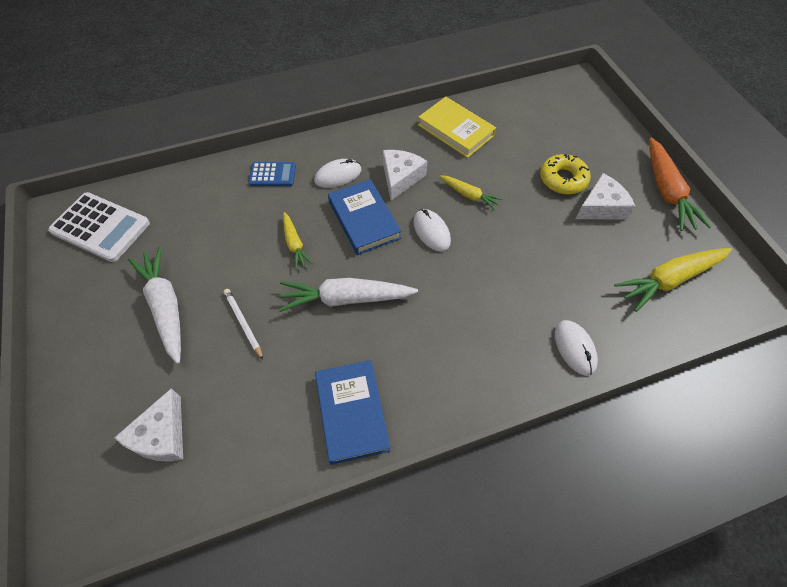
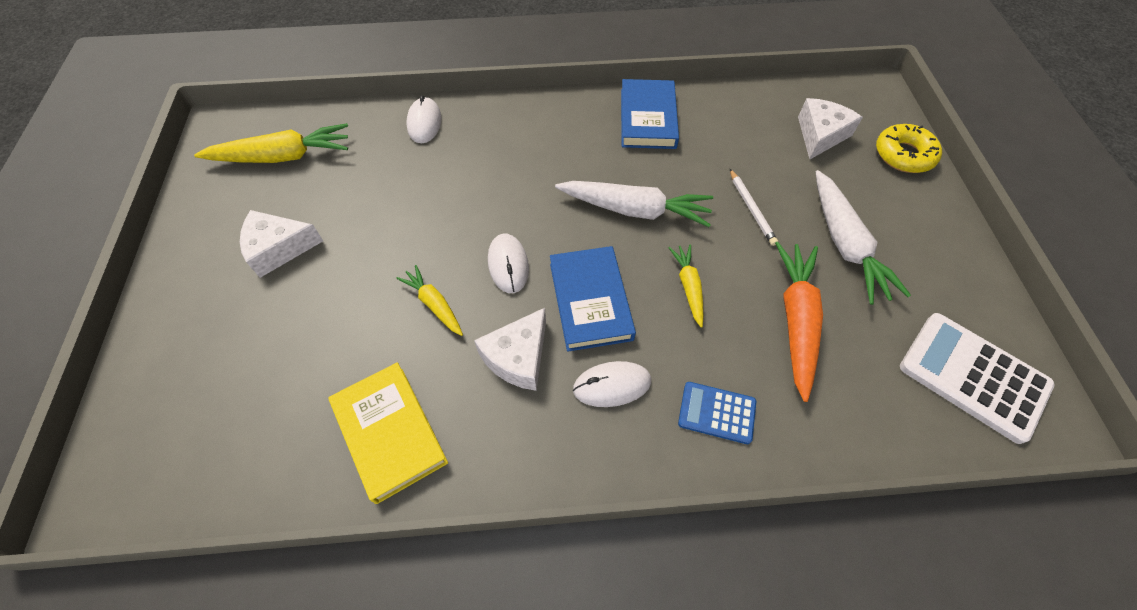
camera: 165 degrees left, 0 degrees up
(563, 179) = (293, 298): yellow donut -> yellow donut (903, 155)
(666, 191) = (180, 250): orange carrot -> orange carrot (796, 320)

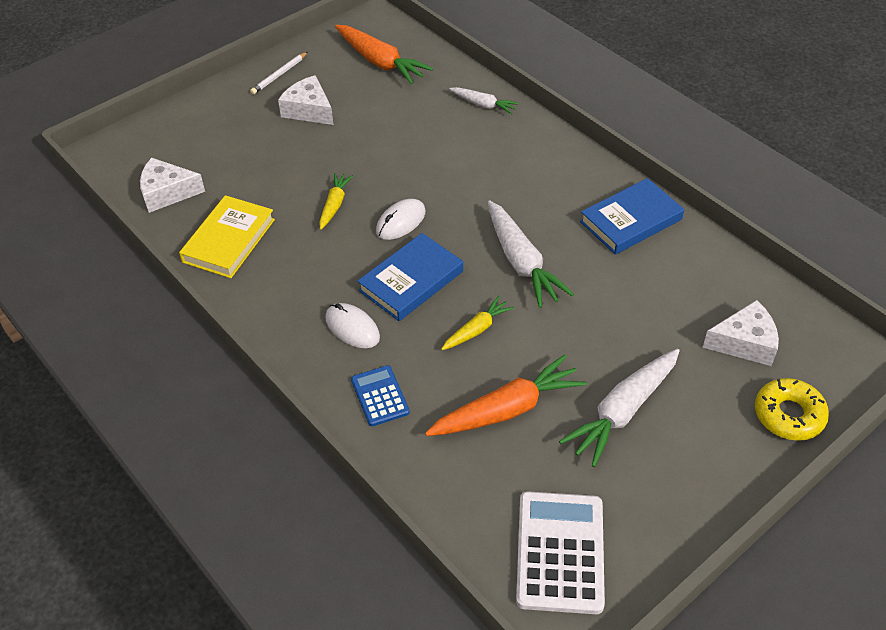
camera: 55 degrees right, 10 degrees down
(283, 156) = (380, 62): yellow carrot -> orange carrot
(424, 123) = (483, 105): white mouse -> white carrot
(518, 357) = (332, 268): white cheese -> white cheese (167, 193)
(751, 209) = (598, 332): white pencil -> white pencil (279, 75)

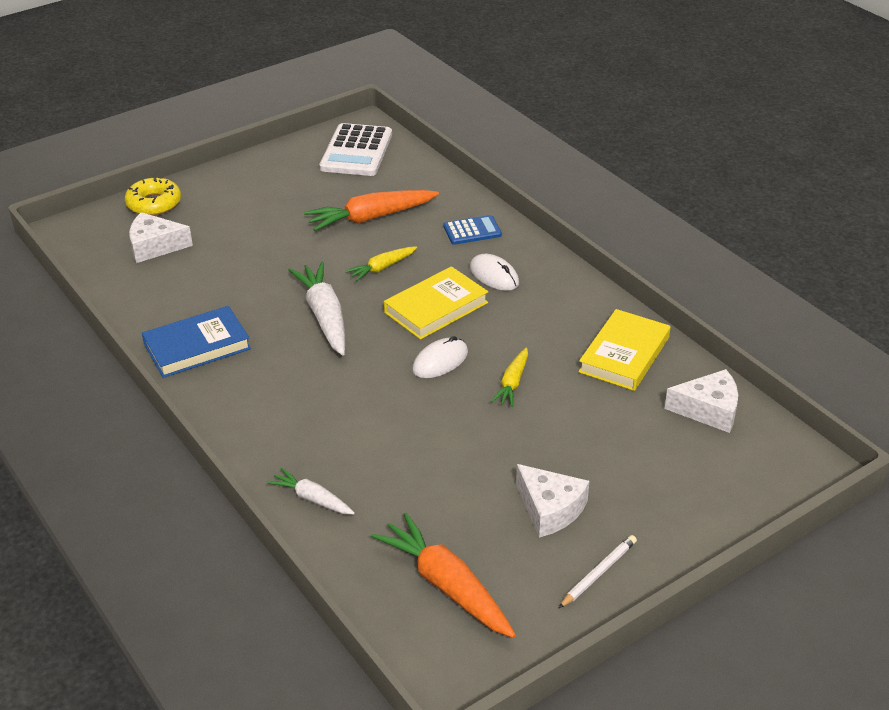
camera: 175 degrees left, 10 degrees down
(380, 396) = (472, 231): blue calculator -> blue calculator turned 90 degrees counterclockwise
(411, 281) = (436, 307): blue book -> yellow book
(622, 411) = (280, 212): white carrot -> none

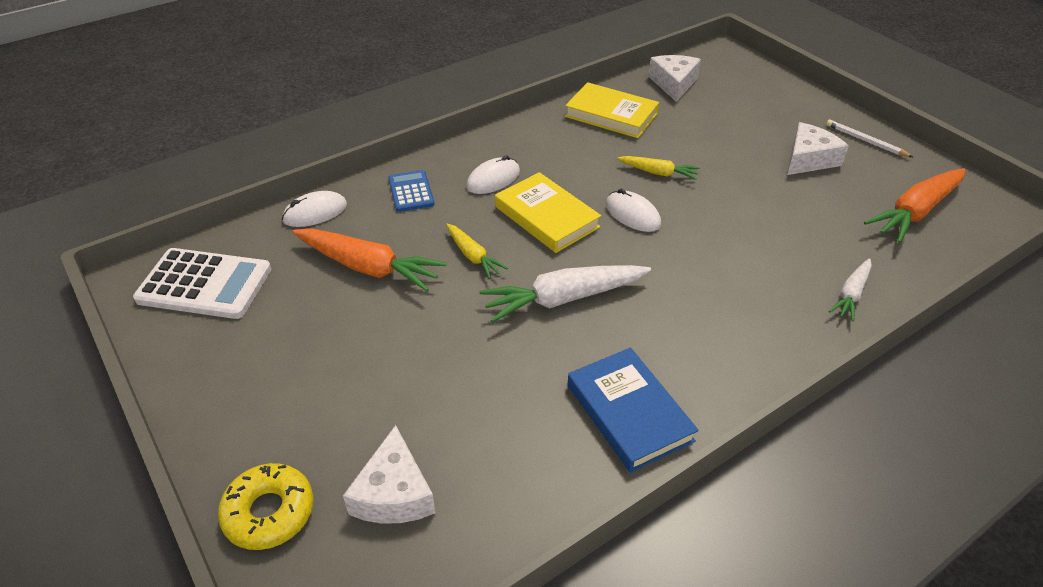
camera: 90 degrees left, 5 degrees up
(371, 218) = (368, 267): orange carrot -> orange carrot turned 45 degrees counterclockwise
(441, 186) = (315, 212): none -> white mouse

